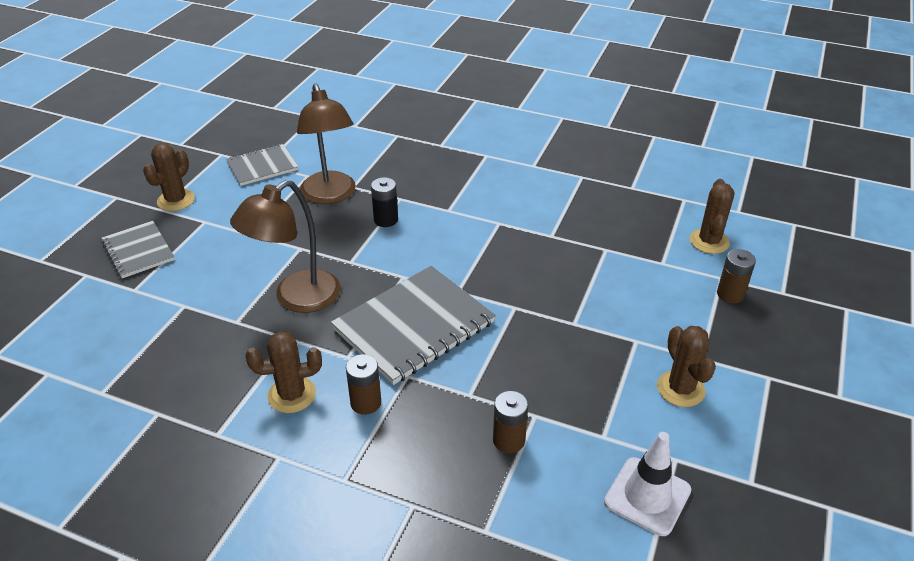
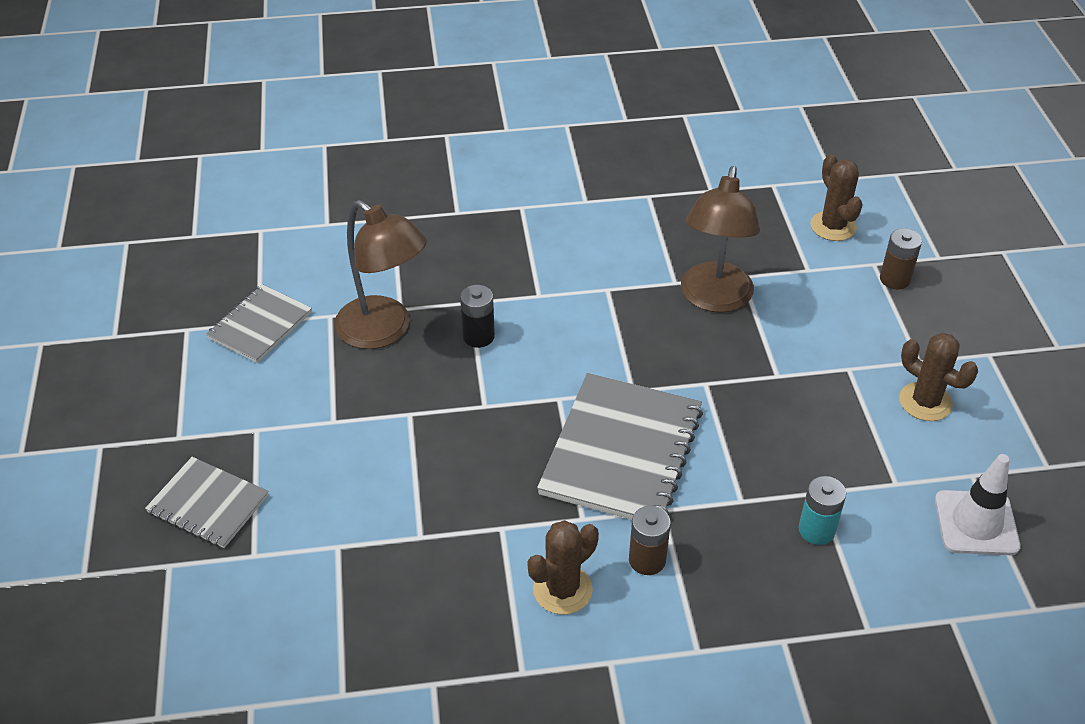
camera: 30 degrees left, 5 degrees up
(176, 200) = (189, 416): brown cactus -> none
(296, 298) = (464, 477): brown lamp -> brown lamp (714, 299)
(508, 440) = (816, 530): brown battery -> turquoise battery

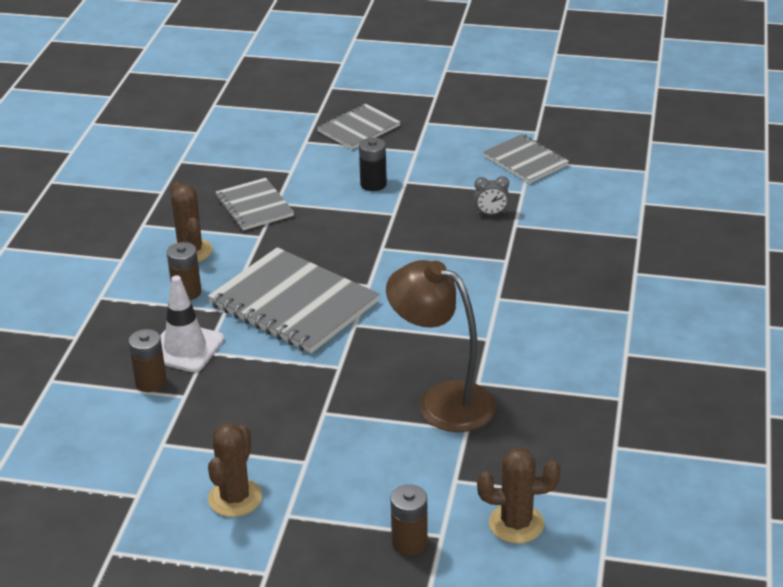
camera: 110 degrees right, 10 degrees down
(384, 331) = (491, 214): brown lamp -> grey clock
(437, 557) = (254, 206): none -> grey notebook
(478, 336) = (461, 257): black battery -> black battery (373, 184)
(816, 530) = (151, 382): turquoise battery -> brown battery
(925, 402) = (235, 498): brown cactus -> brown cactus turned 45 degrees counterclockwise
(976, 523) = (90, 476): white traffic cone -> white traffic cone (185, 348)

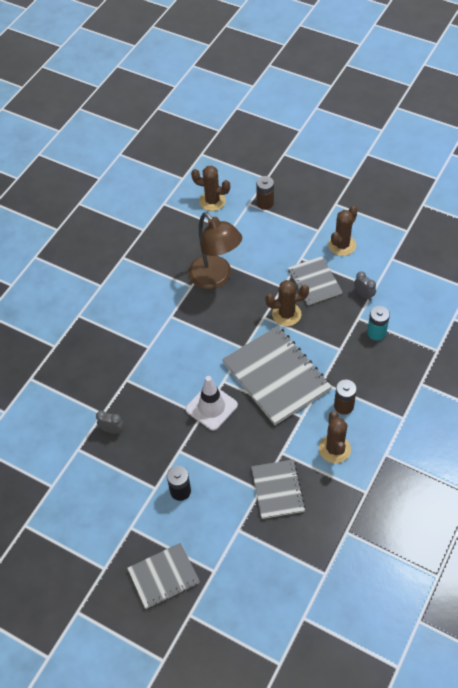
camera: 160 degrees left, 20 degrees up
(151, 382) = (376, 333): brown battery -> turquoise battery
(180, 428) = (364, 295): none -> grey clock
(185, 348) = (352, 355): white traffic cone -> white traffic cone (211, 407)
(303, 377) = (286, 314): none -> brown cactus
(525, 161) = (55, 487): grey notebook -> grey notebook (314, 282)

